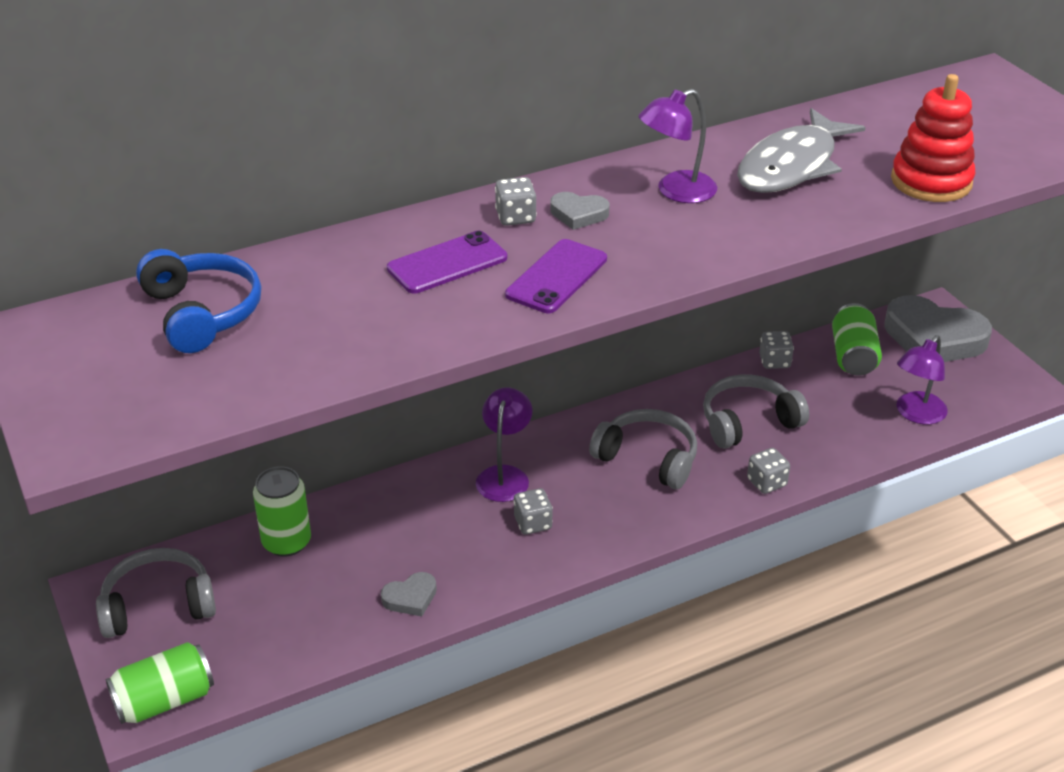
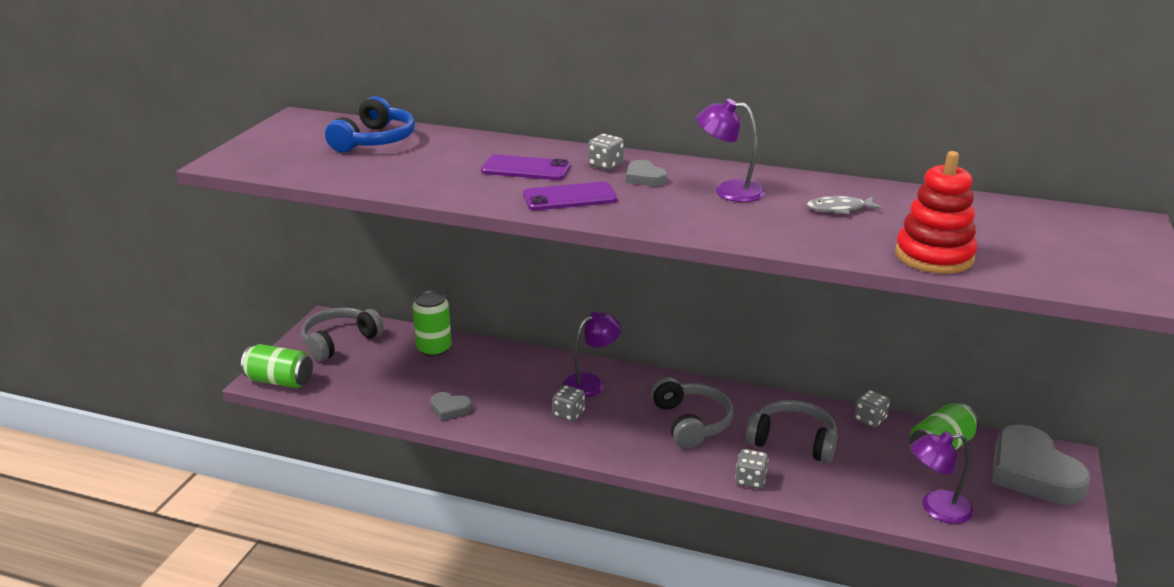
camera: 45 degrees right, 10 degrees down
(158, 605) = (339, 341): grey headphones -> grey headphones turned 75 degrees counterclockwise
(791, 166) = (839, 209): grey fish -> grey fish, size x0.47

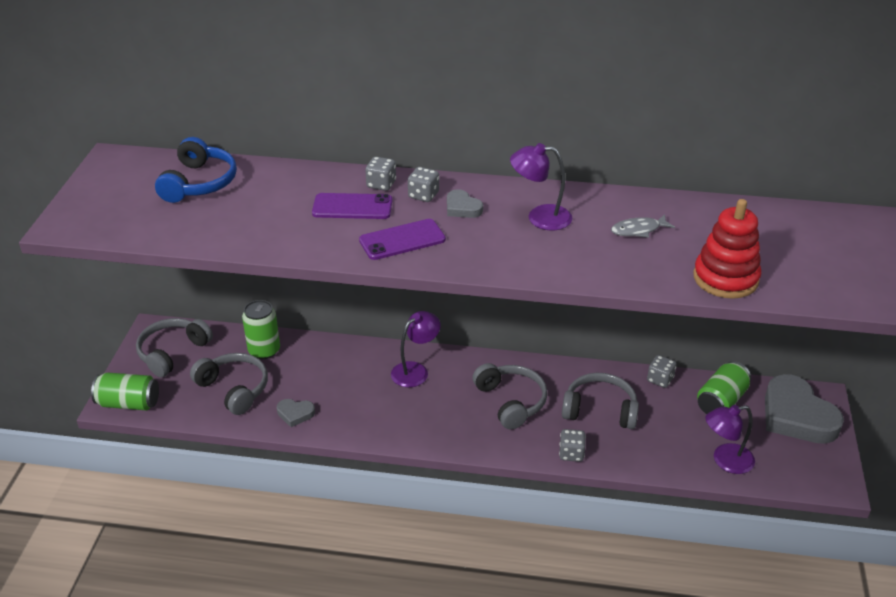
camera: 10 degrees left, 10 degrees up
(392, 379) = (234, 389): none -> grey headphones
(569, 414) = (403, 406): grey dice -> grey dice (381, 184)

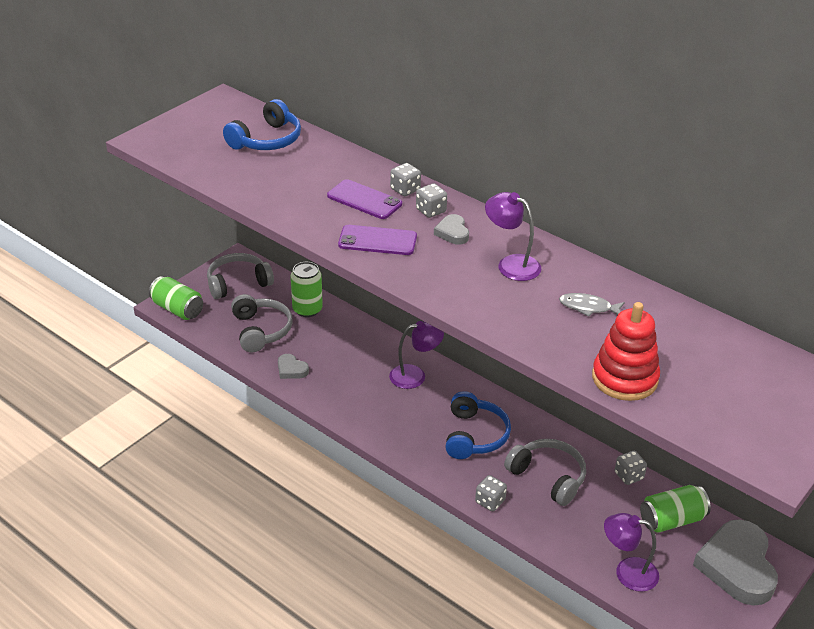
camera: 30 degrees right, 0 degrees up
(511, 401) = (474, 435): grey headphones -> blue headphones

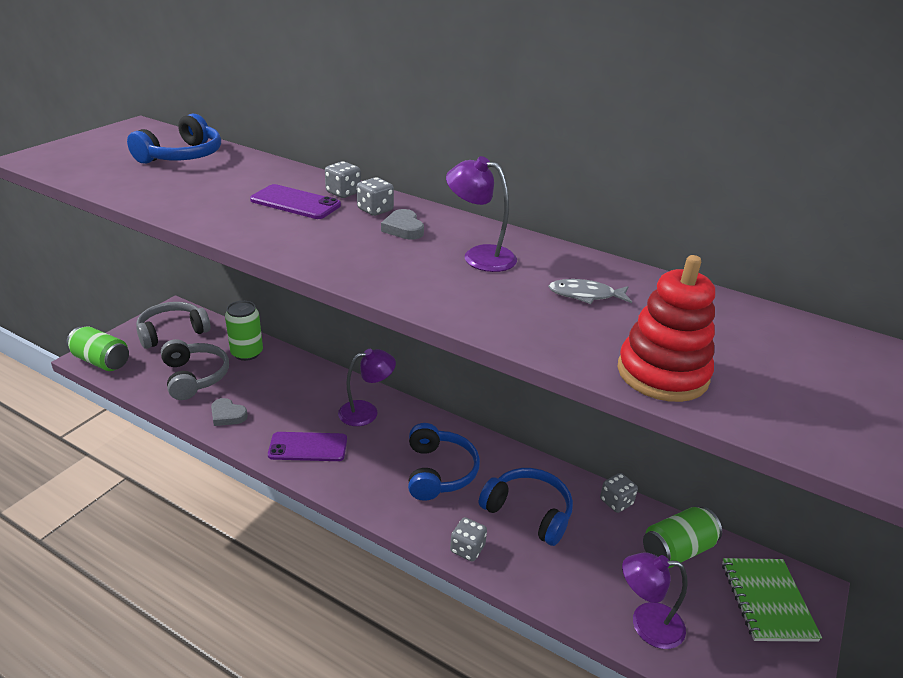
camera: 10 degrees left, 5 degrees down
(377, 241) = (312, 239): purple phone -> purple phone (308, 447)
(548, 477) = (528, 512): grey headphones -> blue headphones
(737, 566) = (767, 601): grey heart -> green notebook

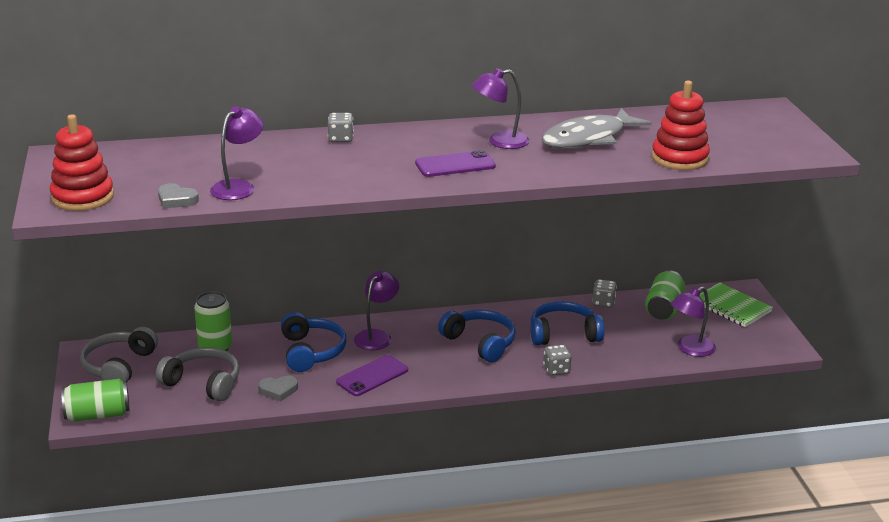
camera: 40 degrees left, 5 degrees down
(71, 159) = (83, 197): none -> red stacking toy
(177, 196) = (238, 187): none -> purple lamp
(182, 156) = (163, 161): blue headphones -> blue headphones (311, 352)
(295, 203) = (326, 157): purple phone -> purple phone (455, 165)
(375, 210) = (385, 141): grey dice -> none
(403, 229) = (427, 144): grey heart -> grey heart (176, 200)
(585, 295) = (588, 138): grey fish -> grey fish, size x2.13

